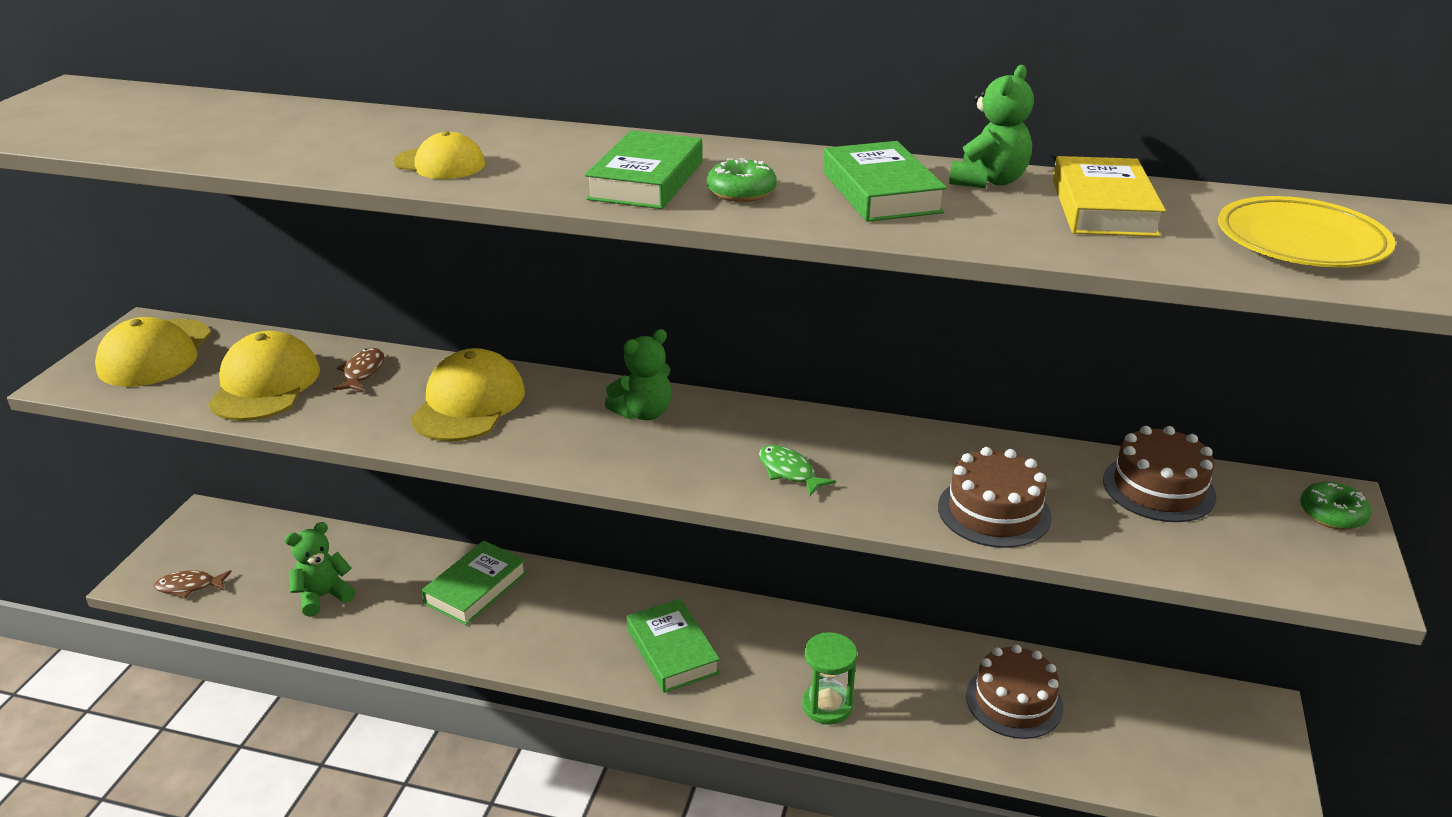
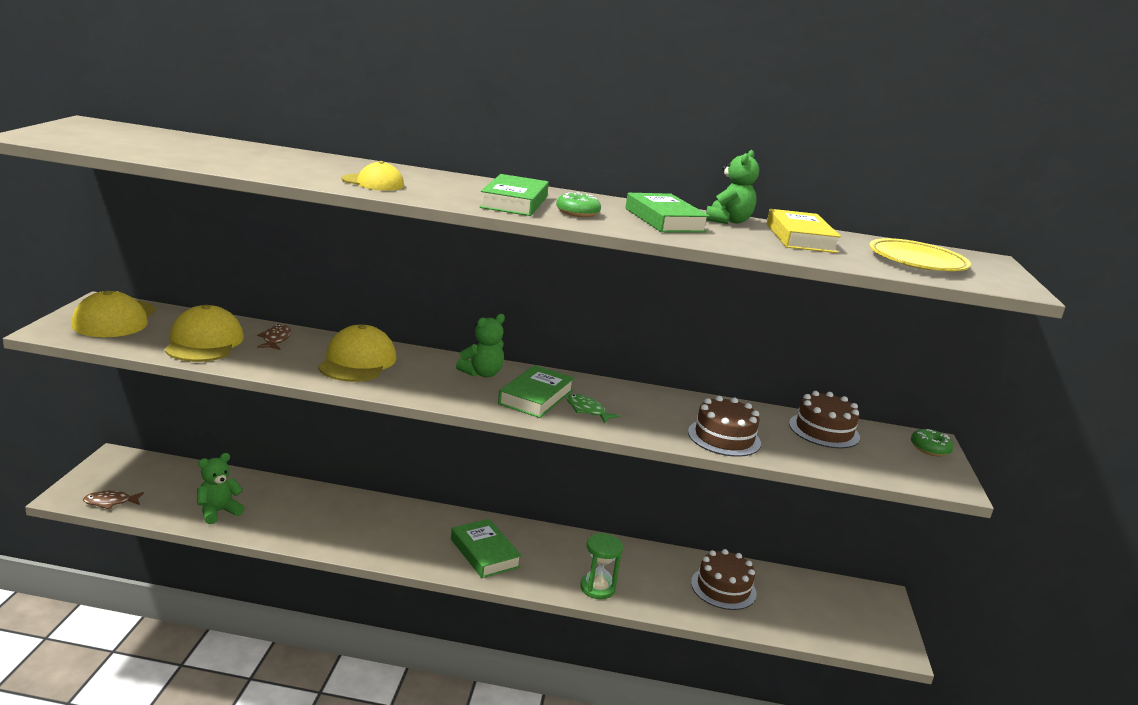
camera: 10 degrees left, 10 degrees down
(476, 588) = (335, 510): green book -> green book (536, 397)

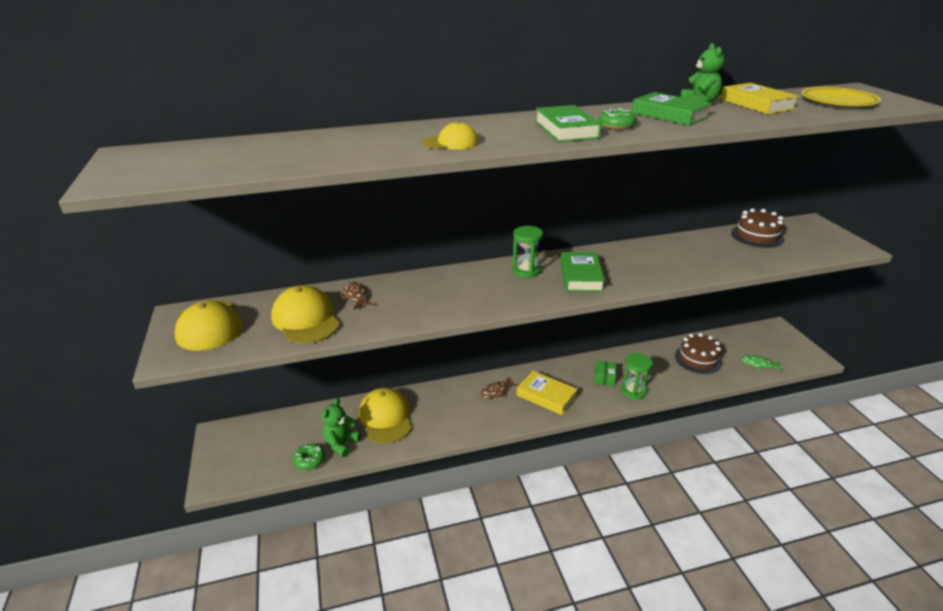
camera: 20 degrees left, 10 degrees up
(110, 502) = (251, 472): brown fish -> brown fish (496, 391)
(357, 361) = (436, 293): yellow cap -> yellow cap (385, 418)
(482, 373) = (526, 270): green teddy bear -> green hourglass
(484, 553) = (546, 396): green book -> yellow book
(575, 562) = (604, 378): none -> green box
(587, 410) = (622, 274): green fish -> green fish (758, 364)
(724, 437) = (717, 263): brown cake -> none
(930, 449) = (818, 227): green donut -> green donut (309, 460)

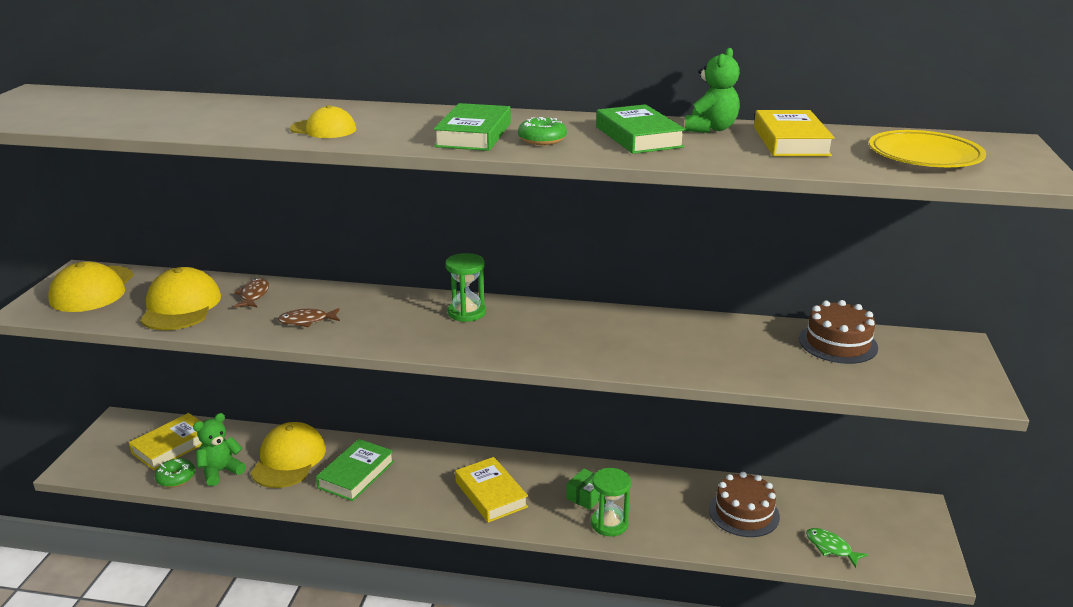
camera: 25 degrees right, 5 degrees down
(283, 437) = (172, 446): none -> yellow book
(496, 391) = (436, 469): brown fish -> brown fish (307, 321)
(581, 276) = (523, 335): green book -> green book (356, 474)

